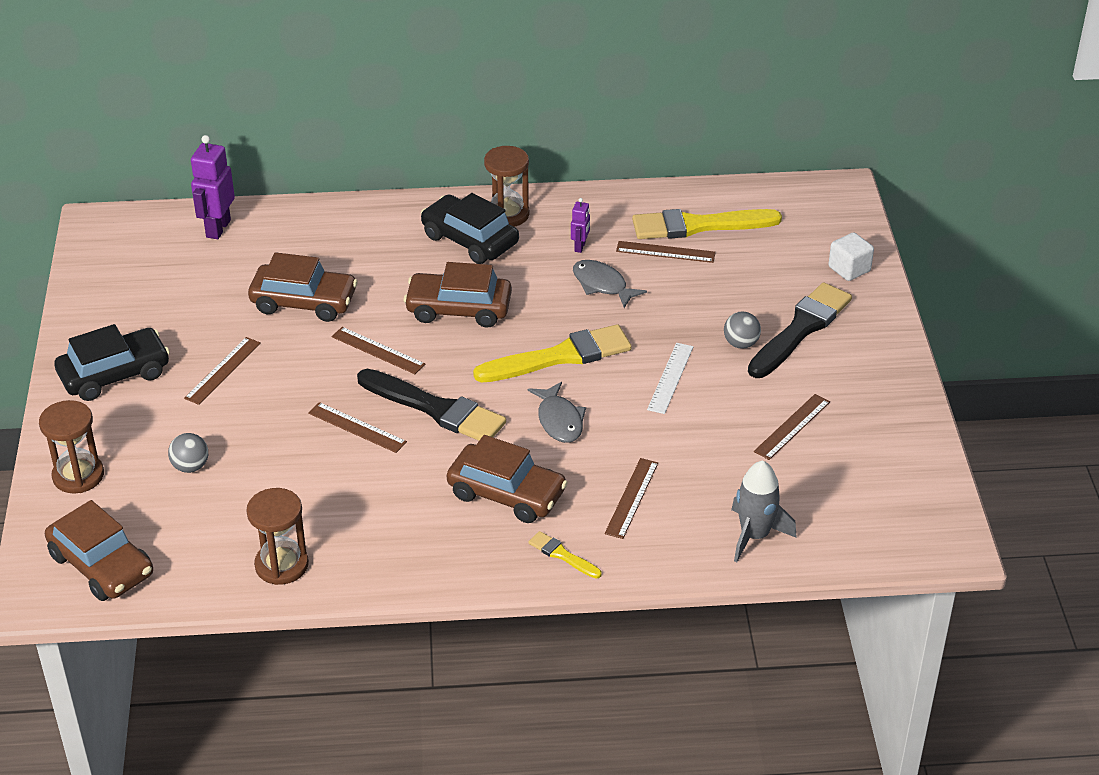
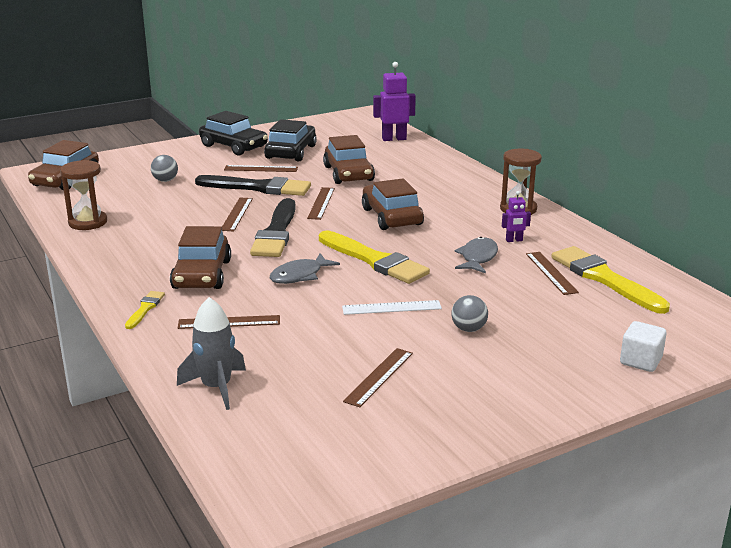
camera: 65 degrees right, 15 degrees down
(78, 476) = (139, 158): brown hourglass -> none
(470, 240) = (473, 204): black car -> black car (291, 152)
(792, 426) = (379, 377): brown ruler -> brown ruler turned 75 degrees counterclockwise
(801, 329) = (521, 354): black brush -> black brush (258, 187)

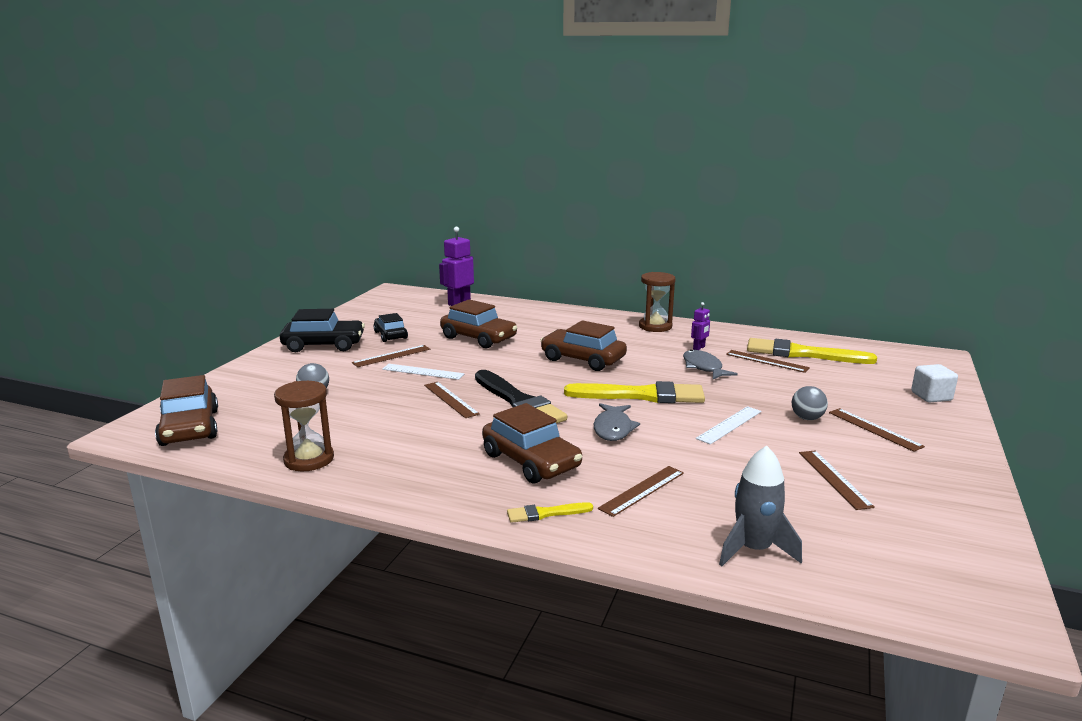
camera: 40 degrees left, 5 degrees down
(145, 309) = (545, 513): yellow brush -> yellow brush turned 75 degrees counterclockwise
(258, 187) = (423, 371): black brush -> white ruler
(291, 152) = (390, 335): black car -> black car, size x0.63
(321, 203) = (505, 367): brown ruler -> brown ruler (874, 429)

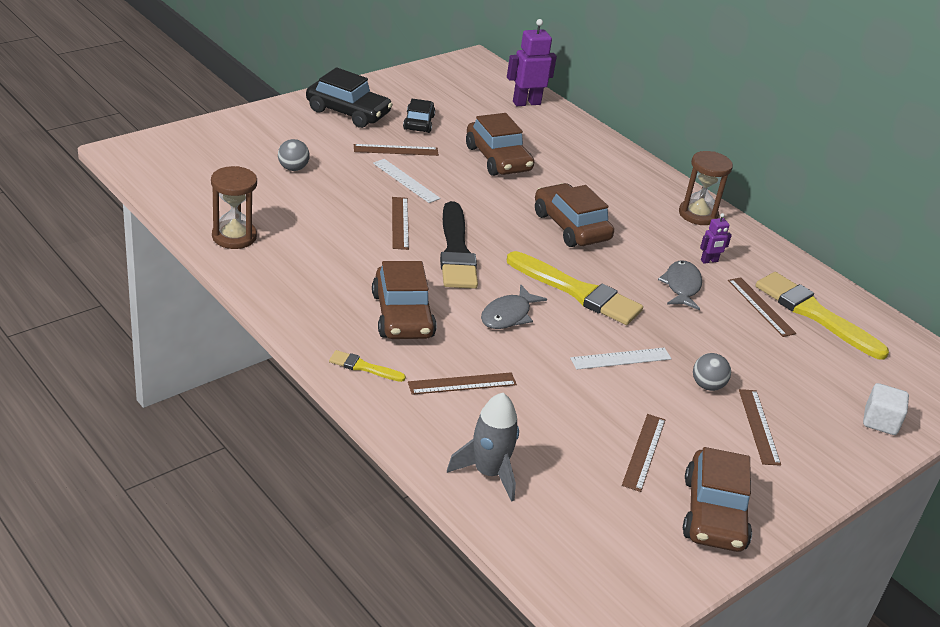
camera: 25 degrees right, 15 degrees up
(190, 427) = (172, 166): brown car -> brown car (714, 513)

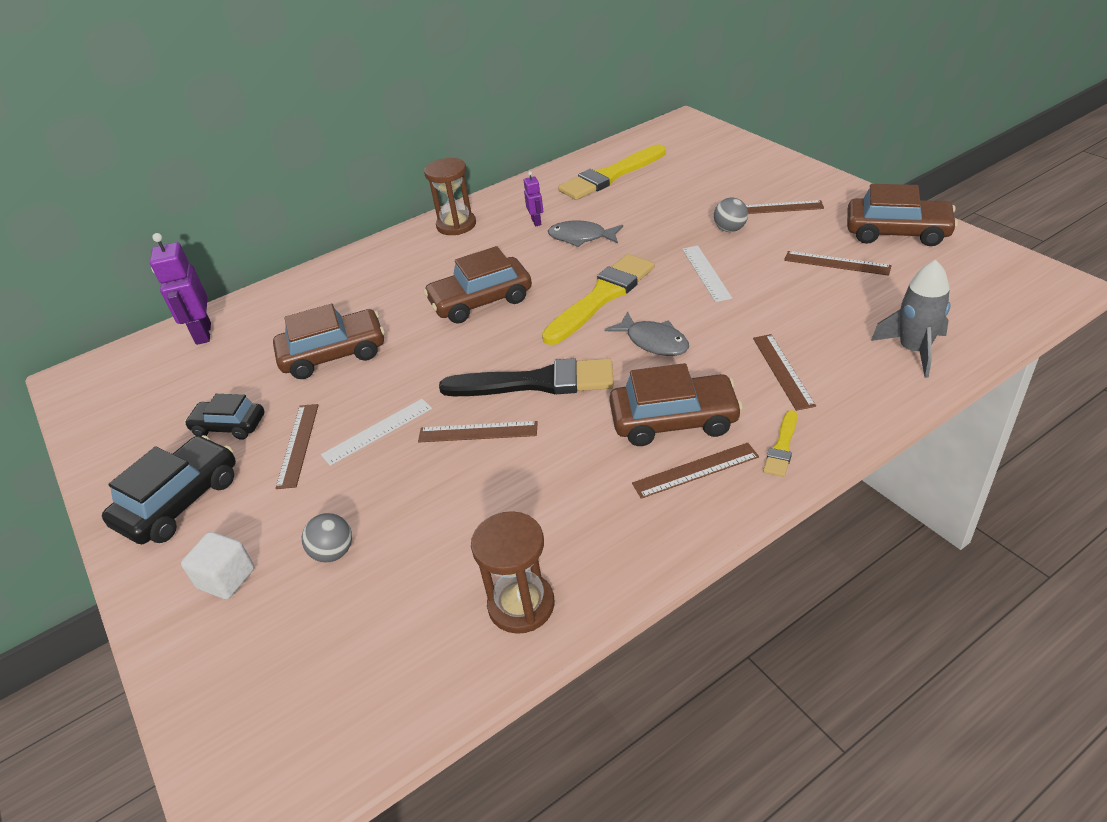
camera: 75 degrees left, 5 degrees up
(761, 306) = (605, 199): brown ruler -> brown ruler (695, 470)
(880, 422) = (746, 158): white cube -> white cube (226, 579)

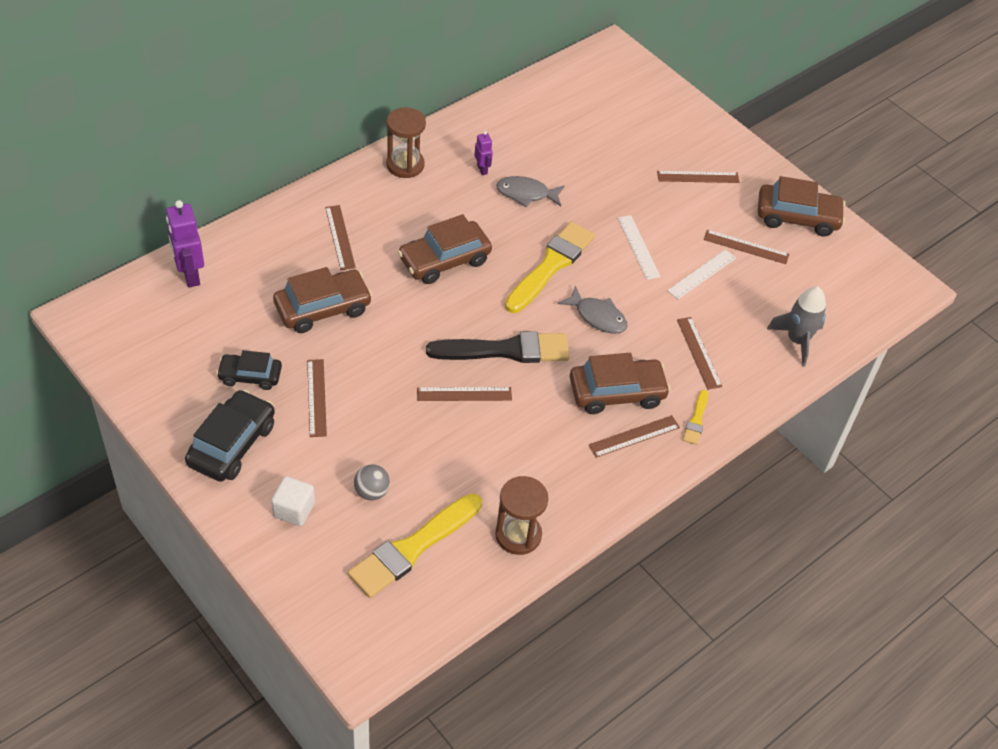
camera: 15 degrees left, 10 degrees up
(372, 289) = (340, 237): none -> brown ruler
(377, 431) = (381, 388): white ruler -> white ruler (701, 274)
(610, 176) = (546, 117): yellow brush -> yellow brush (412, 548)
(730, 229) = (658, 198): grey ball -> none

